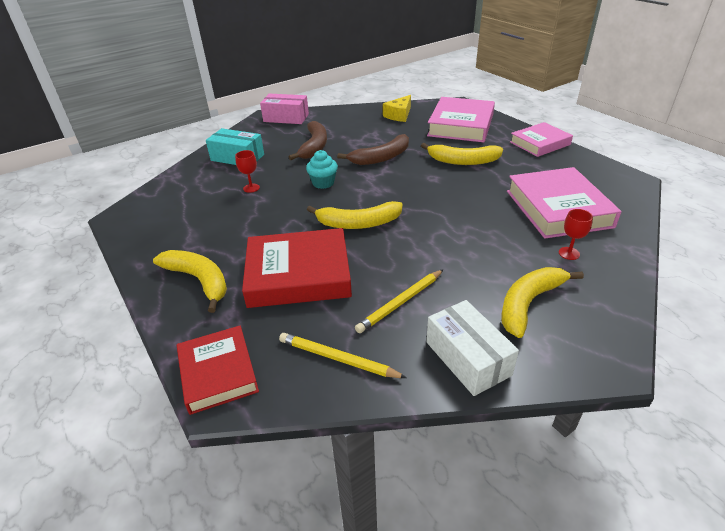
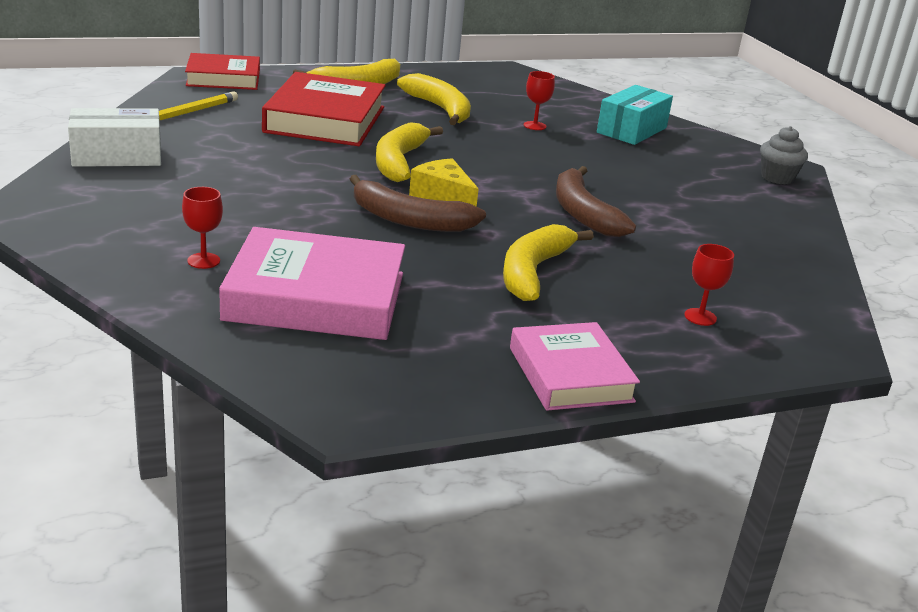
camera: 100 degrees right, 10 degrees down
(286, 118) = (777, 178): pink box -> grey cupcake
(314, 146) = (649, 177): brown banana -> brown banana (409, 220)
(323, 183) = (521, 163): turquoise cupcake -> none
(399, 115) = (771, 269): yellow cheese -> yellow cheese (443, 197)
(400, 302) = (228, 149): yellow pencil -> none
(461, 125) = (700, 317): pink book -> red goblet
(528, 303) = (148, 204): yellow banana -> yellow banana (440, 109)

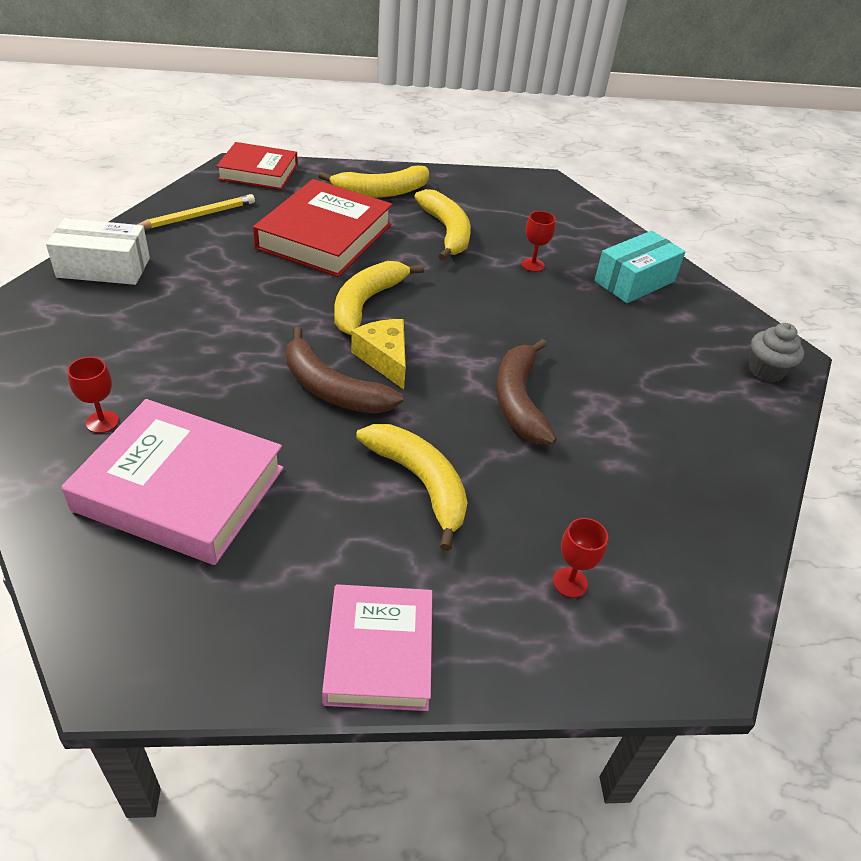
camera: 15 degrees right, 15 degrees up
(533, 271) = (420, 483): yellow banana -> yellow banana turned 105 degrees clockwise

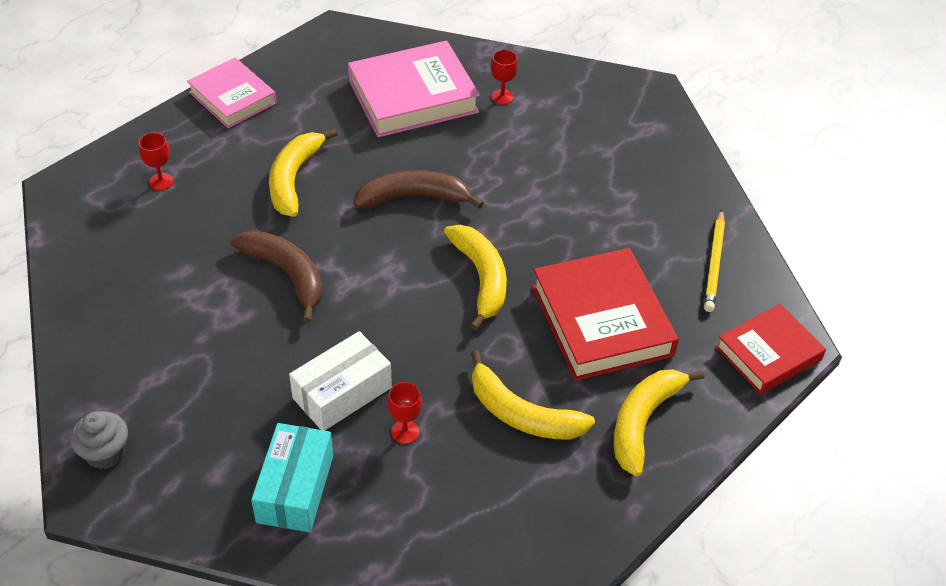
camera: 140 degrees right, 5 degrees up
(104, 267) = (679, 174): white box -> white box (342, 393)
(384, 359) = (410, 241): yellow cheese -> none
(420, 483) = (294, 179): yellow banana -> yellow banana turned 90 degrees clockwise

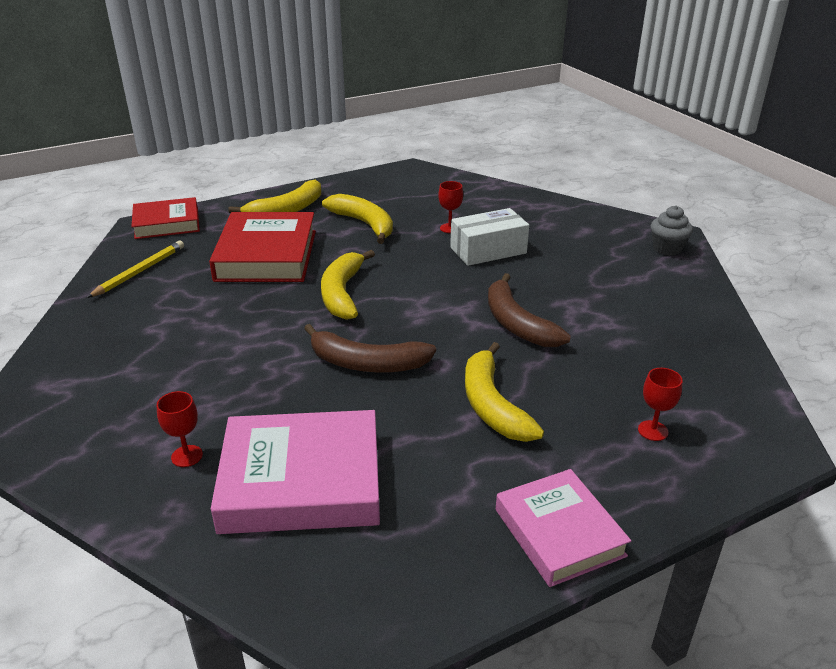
camera: 160 degrees left, 15 degrees down
(294, 179) = (492, 405): yellow banana -> yellow banana turned 135 degrees clockwise
(295, 488) = (532, 218): turquoise box -> none

